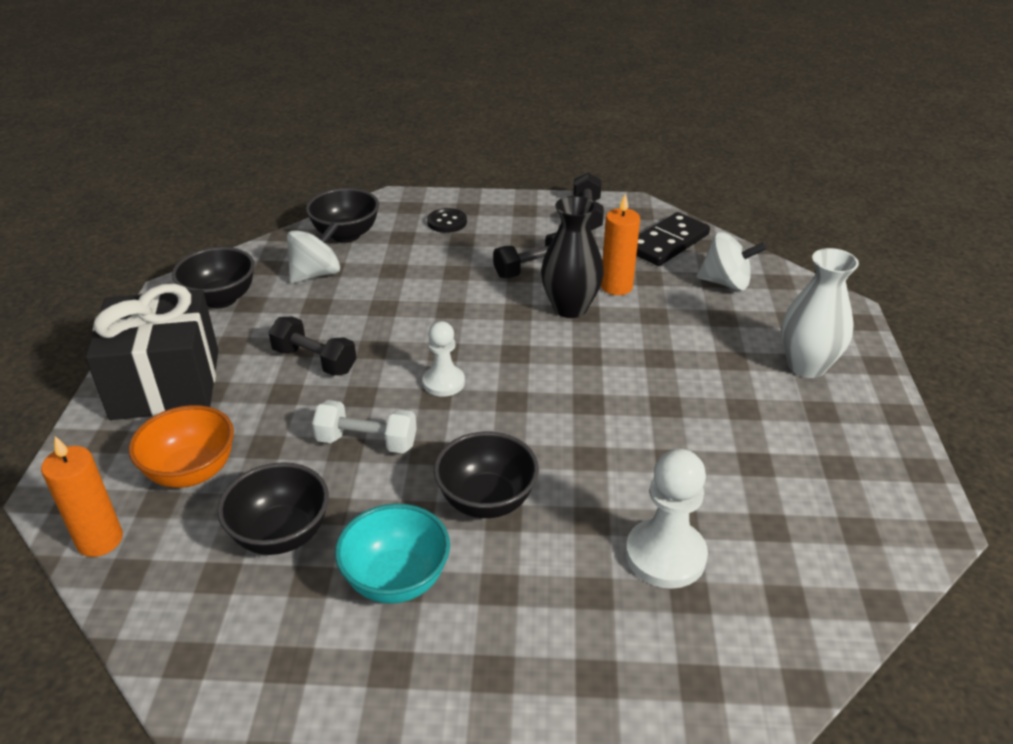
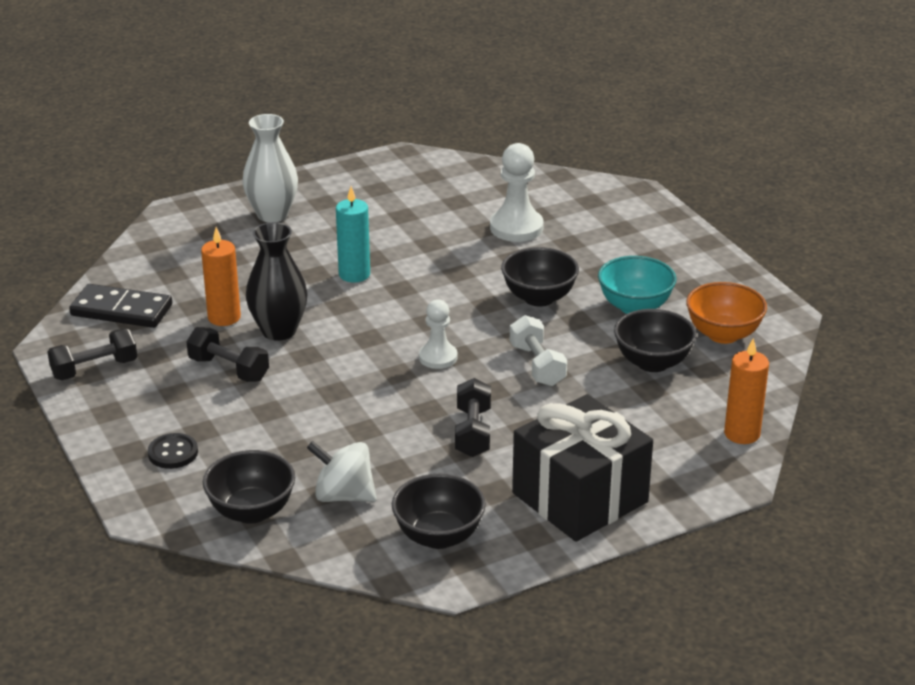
camera: 120 degrees left, 5 degrees down
(192, 472) = (648, 428): orange bowl -> orange bowl (723, 334)
(639, 381) = (354, 274): none -> turquoise candle
(726, 283) = (174, 267): white spinning top -> none

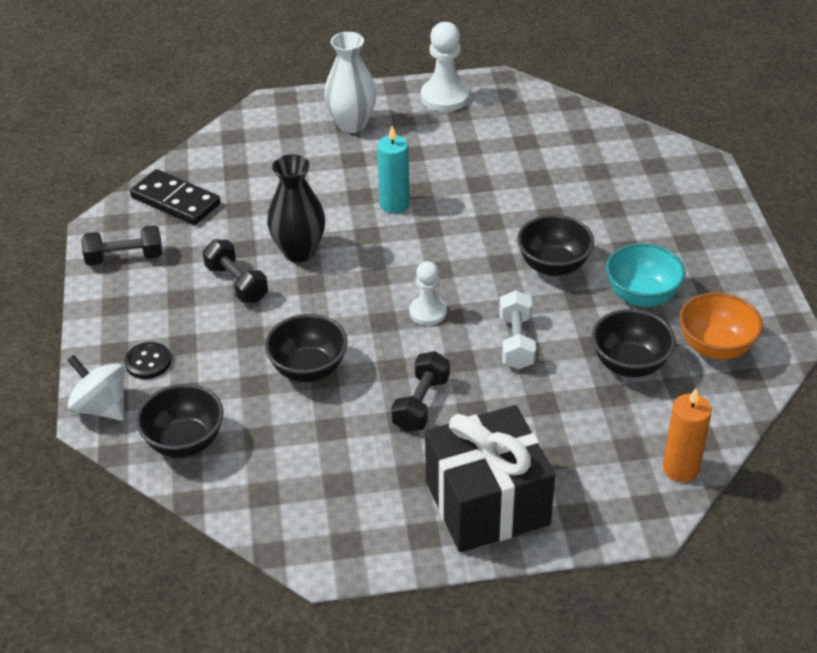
camera: 20 degrees right, 10 degrees up
(224, 317) = (258, 227): orange candle -> none
(344, 495) = (272, 445): white spinning top -> white spinning top (101, 407)
(438, 536) = (336, 512): black bowl -> black bowl (308, 369)
(516, 227) = (568, 182): white pawn -> white pawn (445, 97)

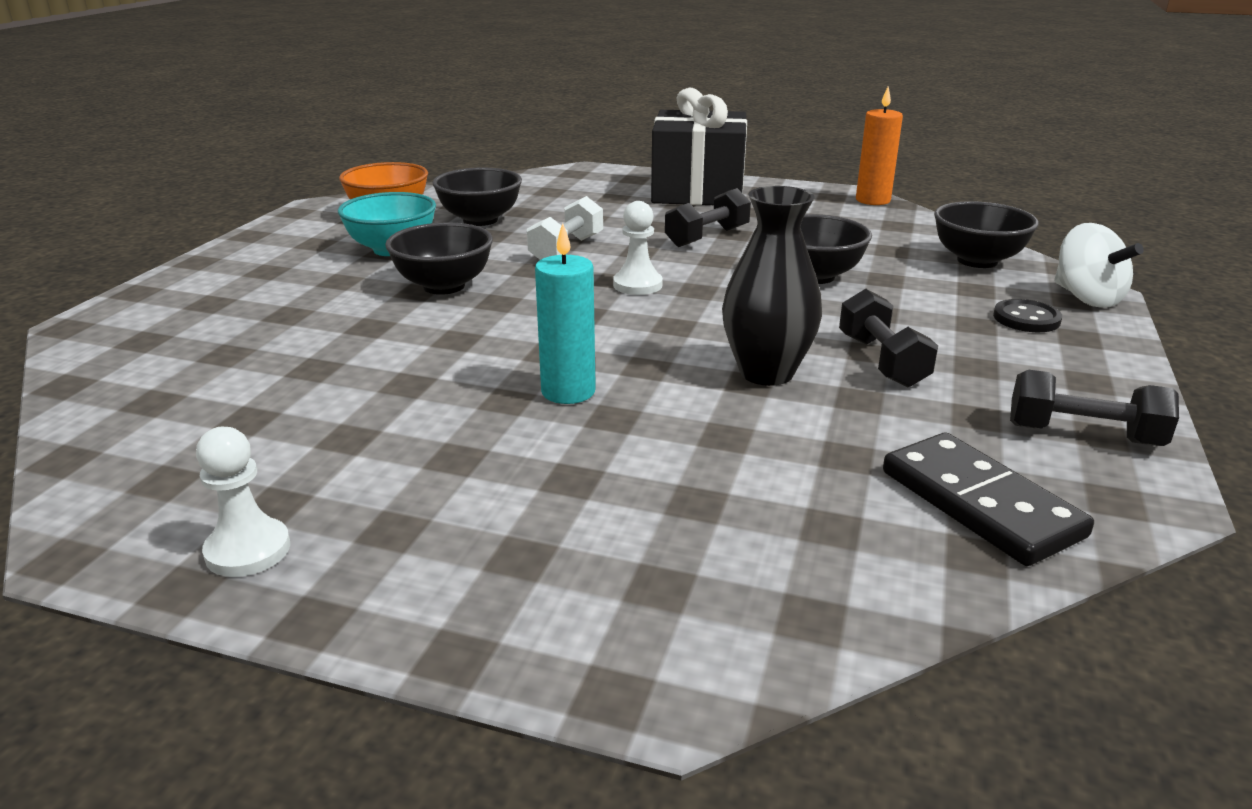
camera: 155 degrees left, 15 degrees down
(352, 124) = (509, 553): white vase -> none
(445, 97) = (248, 550): white pawn -> white pawn, size x0.64
(680, 468) = (526, 179): orange candle -> orange candle (873, 200)

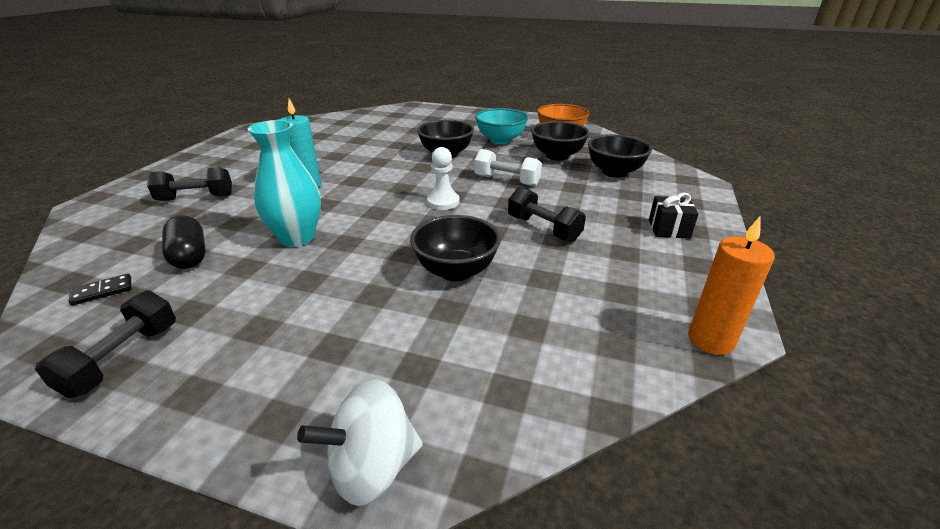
camera: 90 degrees right, 5 degrees up
(248, 550) = (231, 145): white pawn -> none
(698, 192) = (668, 229): black gift -> black gift, size x0.42
(766, 373) = (297, 238): black vase -> turquoise vase
(850, 452) = (190, 256): none -> black capsule
(881, 361) = (289, 283): black dumbbell -> black dumbbell (196, 198)
(977, 261) = (501, 390): black bowl -> black bowl (614, 172)
(980, 503) = (102, 291): black domino -> black domino, size x0.46
(1026, 319) = (332, 387): black button -> none

